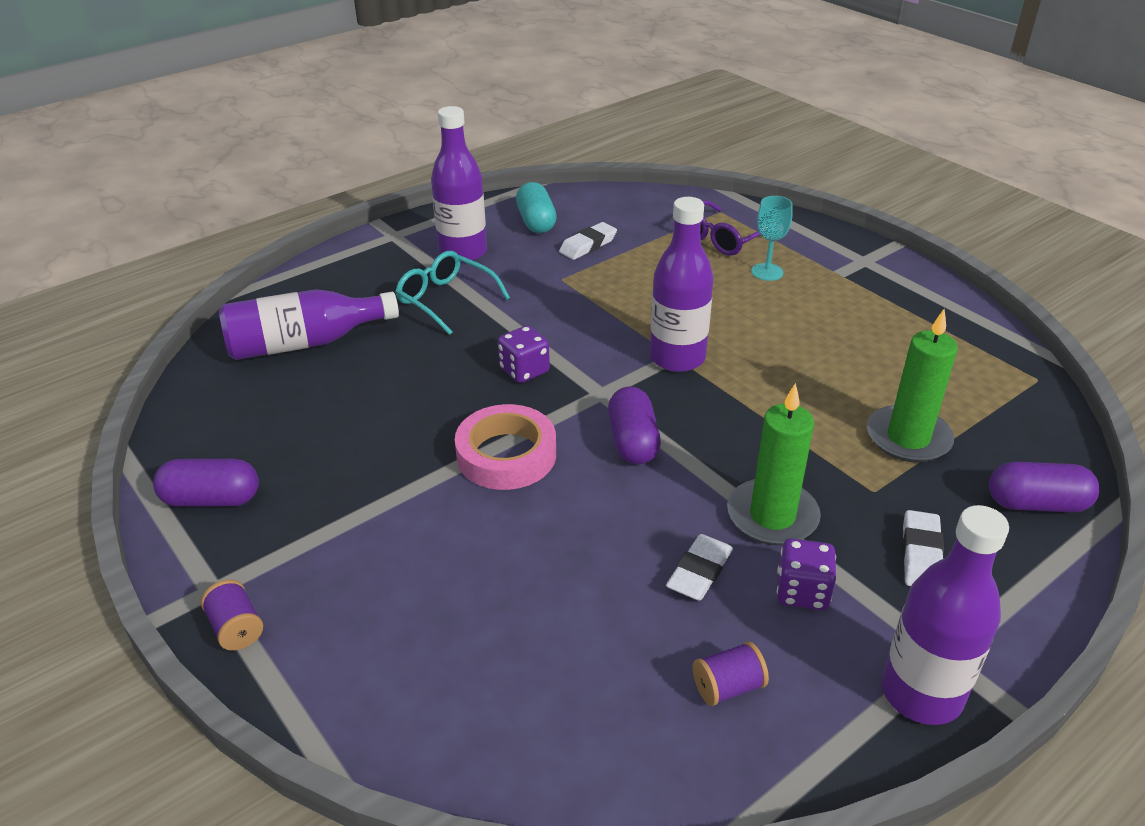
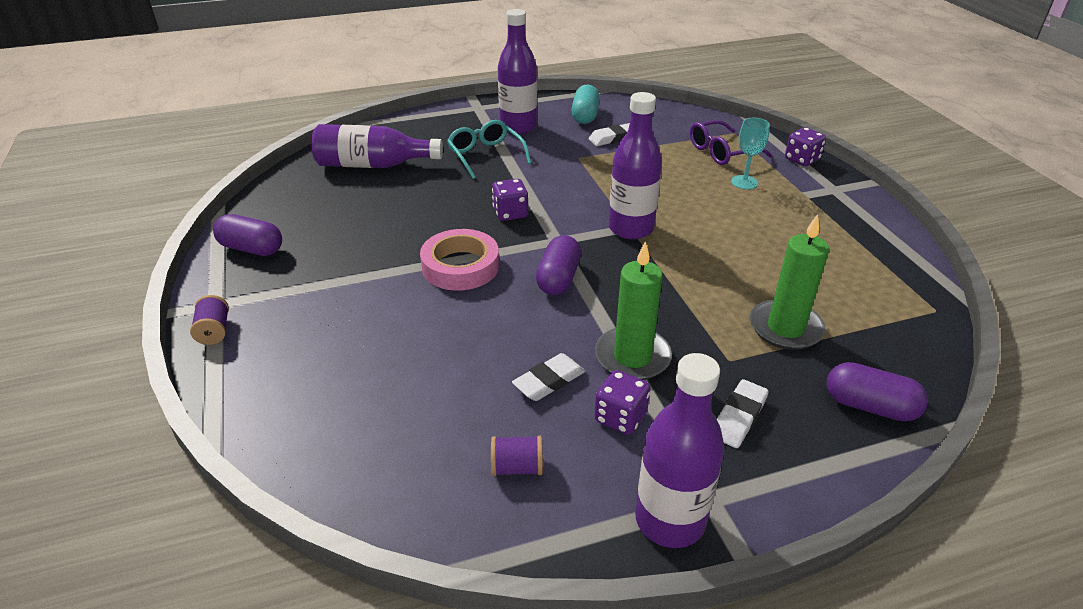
camera: 20 degrees right, 0 degrees up
(811, 231) = (802, 159): none -> purple dice

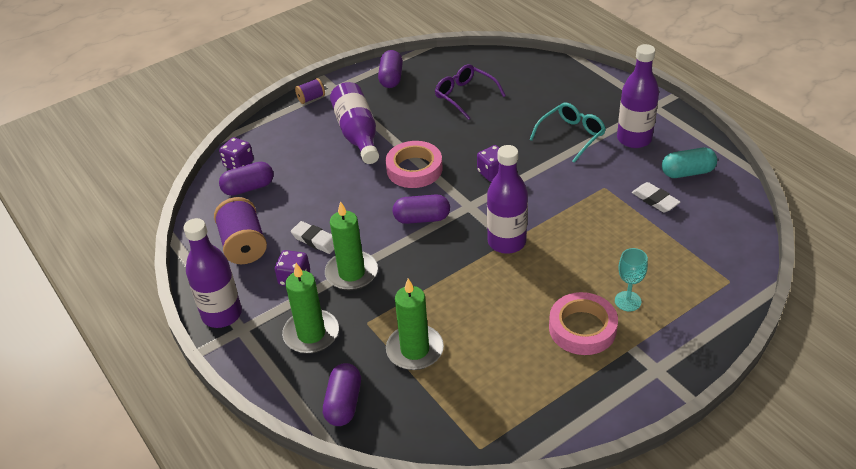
camera: 75 degrees right, 5 degrees up
(373, 165) = (520, 86): purple bottle -> purple bottle (357, 133)
(377, 441) = (248, 188): none -> purple capsule
(517, 467) = (244, 245): purple spool -> purple spool, size x1.91
(722, 152) = (680, 278): purple glasses -> purple glasses (465, 96)
(738, 417) = (311, 334): white eraser -> green candle
(774, 213) = (582, 328): none -> pink tape
(802, 159) = (705, 340): purple dice -> purple dice (239, 164)

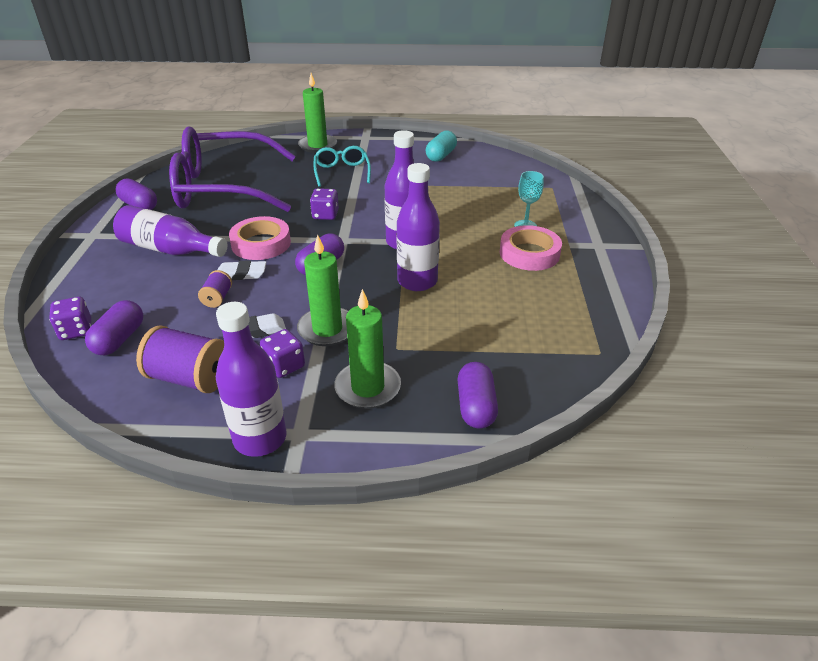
camera: 55 degrees left, 5 degrees down
(311, 98) = (78, 251): purple spool -> purple spool (217, 298)
(343, 403) = (475, 407): purple capsule -> purple capsule turned 45 degrees clockwise
(415, 350) = (460, 337): green candle -> green candle (317, 145)
(465, 96) = (225, 187): purple glasses -> purple glasses, size x2.23
(634, 139) = (383, 156): purple bottle -> purple bottle (417, 281)
(655, 200) = (448, 175): white eraser -> white eraser (241, 274)

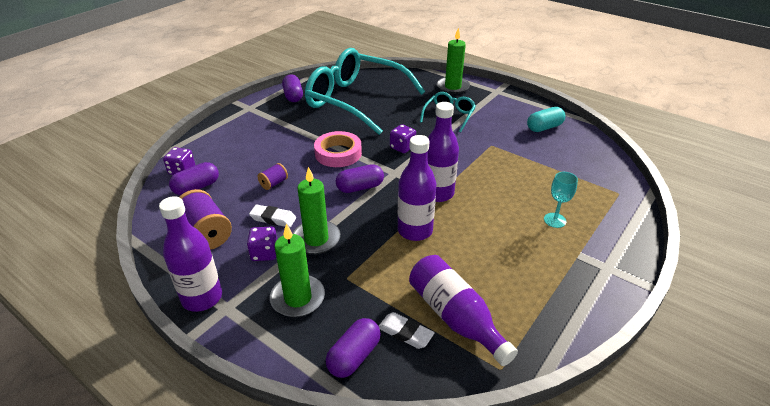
camera: 35 degrees right, 0 degrees up
(169, 249) = (280, 135): purple bottle -> purple bottle (455, 317)
(225, 187) = (357, 101): purple glasses -> turquoise glasses
(241, 274) = (304, 172): white eraser -> white eraser (405, 333)
(529, 253) = (532, 247): pink tape -> none

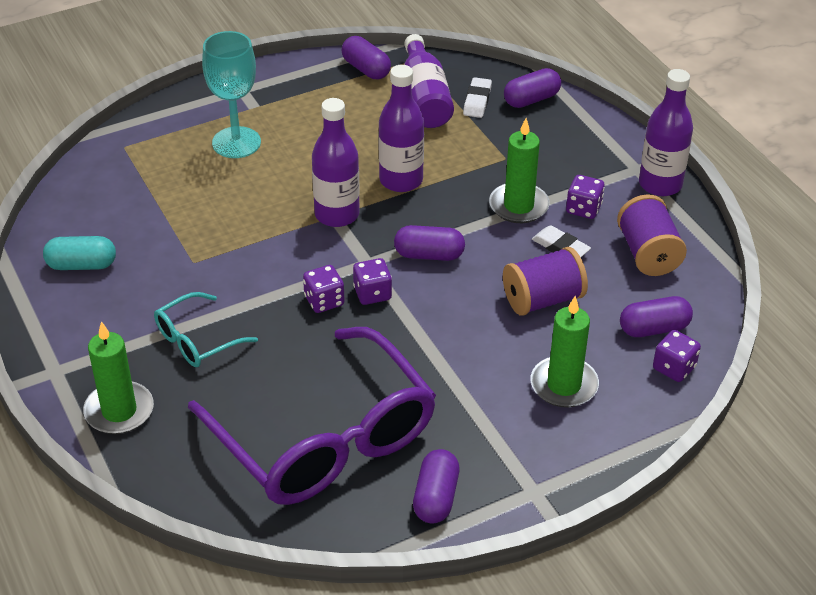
camera: 155 degrees left, 5 degrees up
(274, 183) = (542, 299): purple spool -> purple spool, size x1.91
(298, 298) = (563, 155): green candle -> green candle (564, 385)
(338, 153) = (426, 322): pink tape -> none
(357, 101) = (323, 437): turquoise glasses -> purple glasses
(379, 158) = (372, 293): none -> purple dice
(405, 333) = (477, 101): white eraser -> white eraser turned 45 degrees clockwise
(535, 333) = (366, 69): none -> purple capsule
(554, 220) = (236, 142): turquoise goblet -> turquoise goblet, size x1.80

